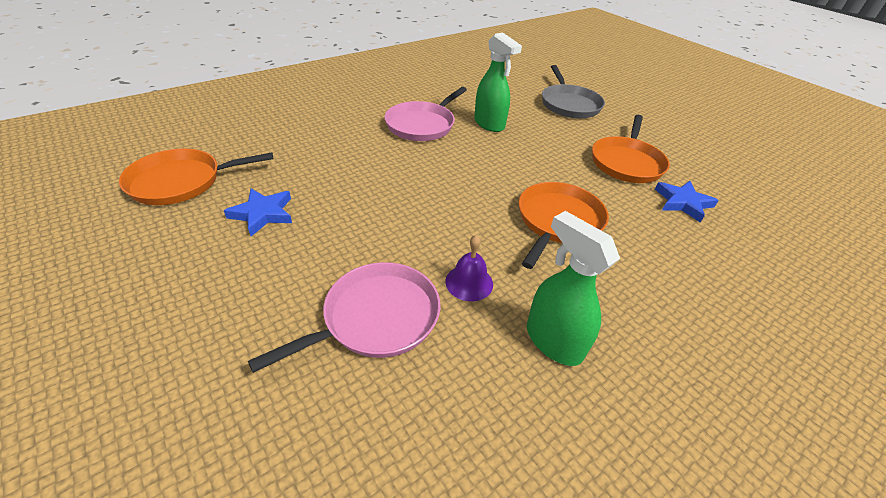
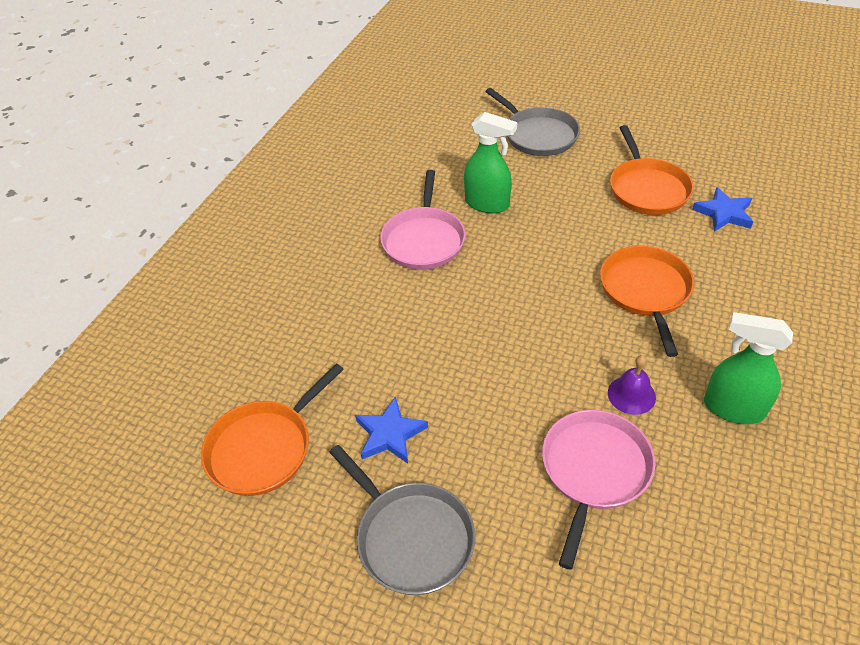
camera: 25 degrees left, 5 degrees up
(191, 282) = (411, 537): none -> grey pan

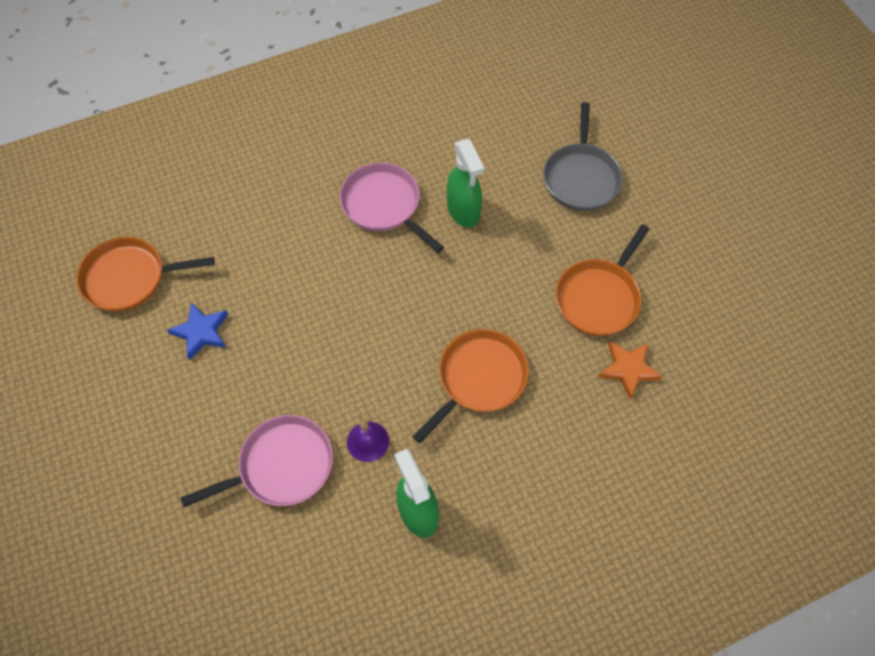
camera: 40 degrees right, 15 degrees up
(411, 537) = (141, 406): grey pan -> none
(423, 240) = (384, 205): pink pan -> pink pan turned 90 degrees clockwise
(724, 213) = (628, 369): blue star -> orange star

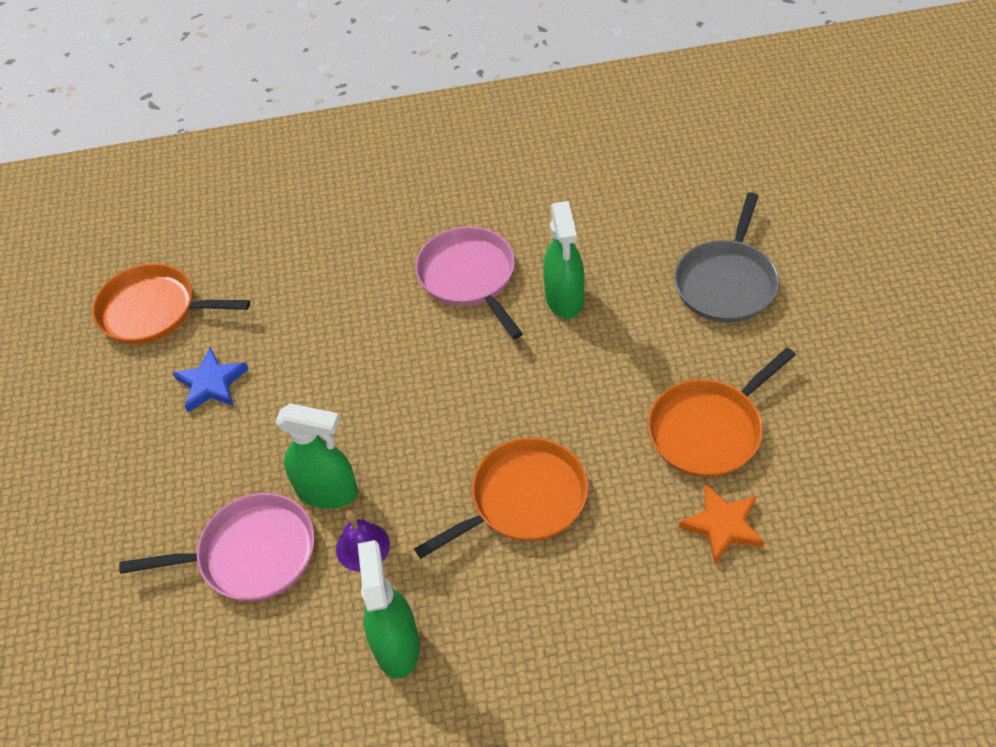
camera: 20 degrees right, 10 degrees down
(326, 403) = (327, 491): none -> green spray bottle

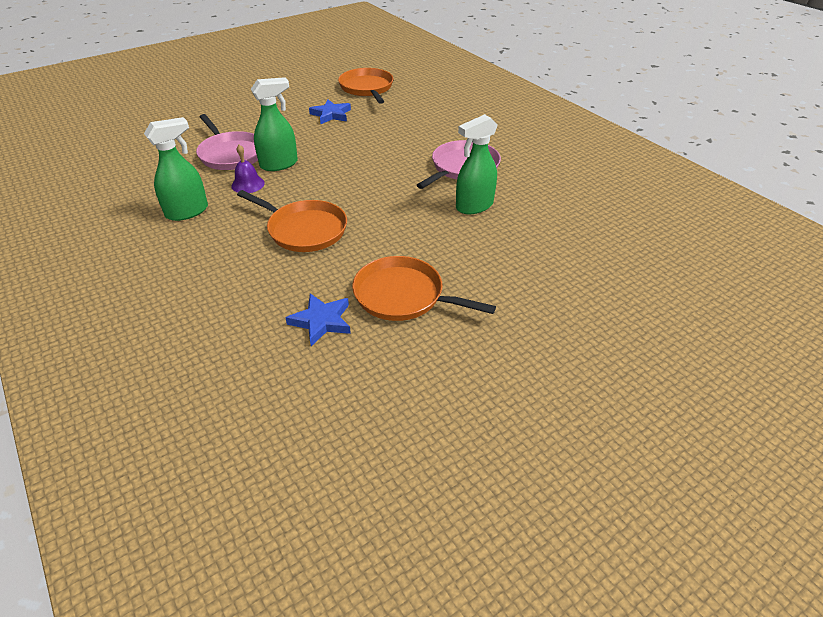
camera: 60 degrees right, 10 degrees down
(327, 491) = (279, 164): green spray bottle -> green spray bottle turned 105 degrees counterclockwise
(722, 526) = (321, 321): orange star -> blue star
(726, 282) = (549, 273): grey pan -> none

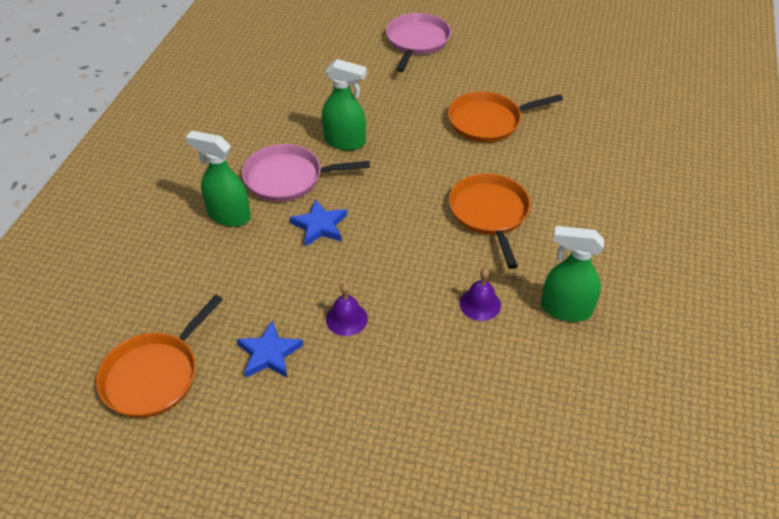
camera: 130 degrees left, 5 degrees up
(230, 154) = (450, 371): pink pan -> pink pan (417, 42)
(279, 164) = (422, 310): green spray bottle -> green spray bottle (228, 216)
(315, 141) = (346, 319): none -> purple bell
(321, 321) = (555, 141): blue star -> blue star (319, 226)
(403, 295) = (488, 121): orange pan -> orange pan turned 90 degrees clockwise

